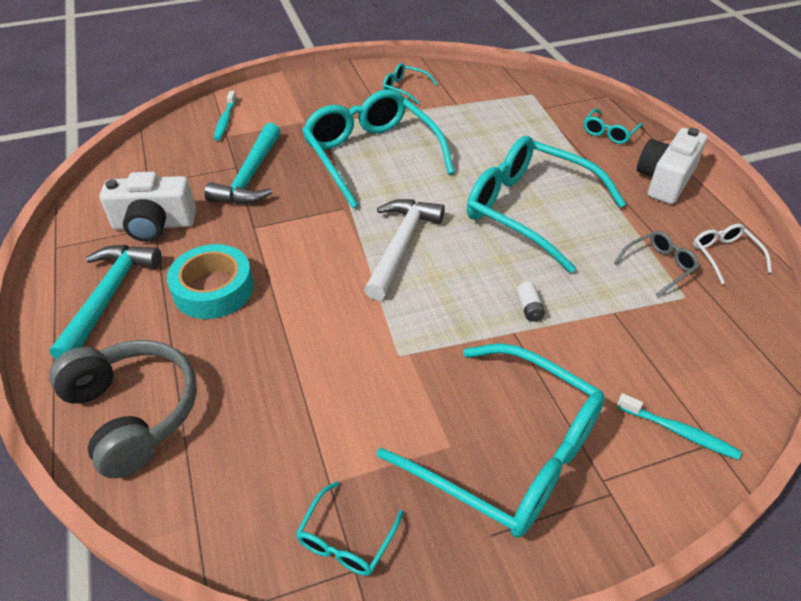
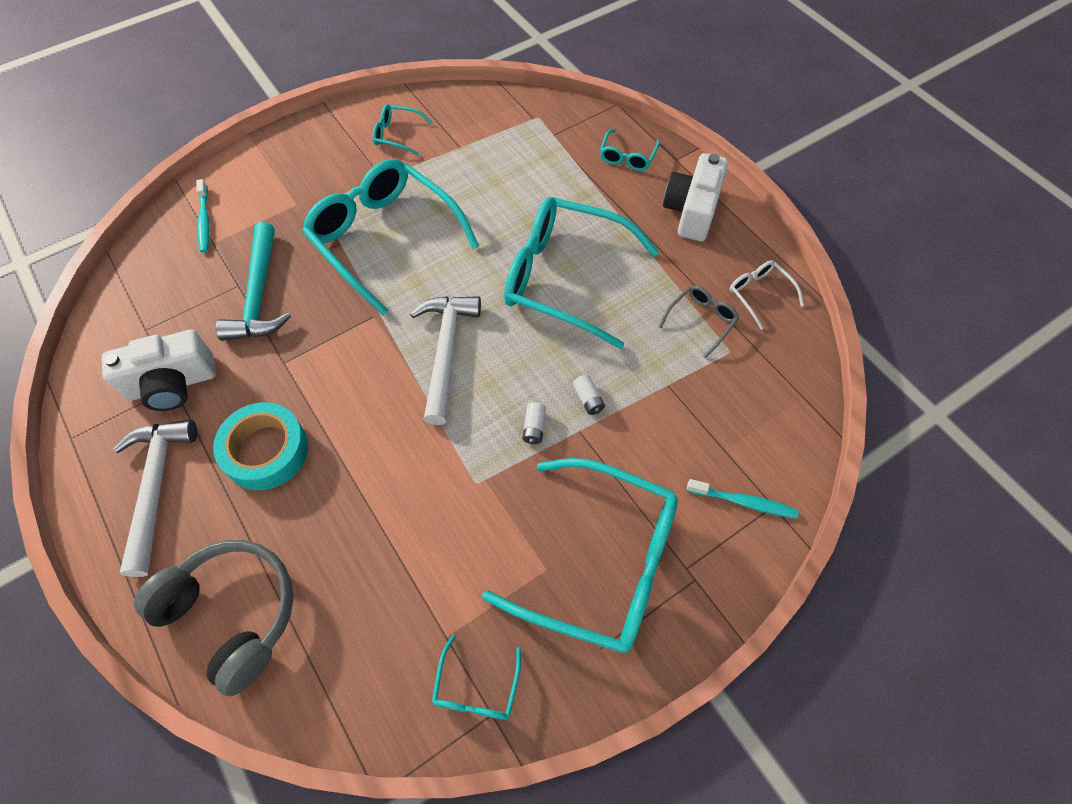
camera: 15 degrees left, 15 degrees up
(108, 297) = (156, 487): turquoise hammer -> white hammer
(469, 321) = (534, 427): none -> white battery

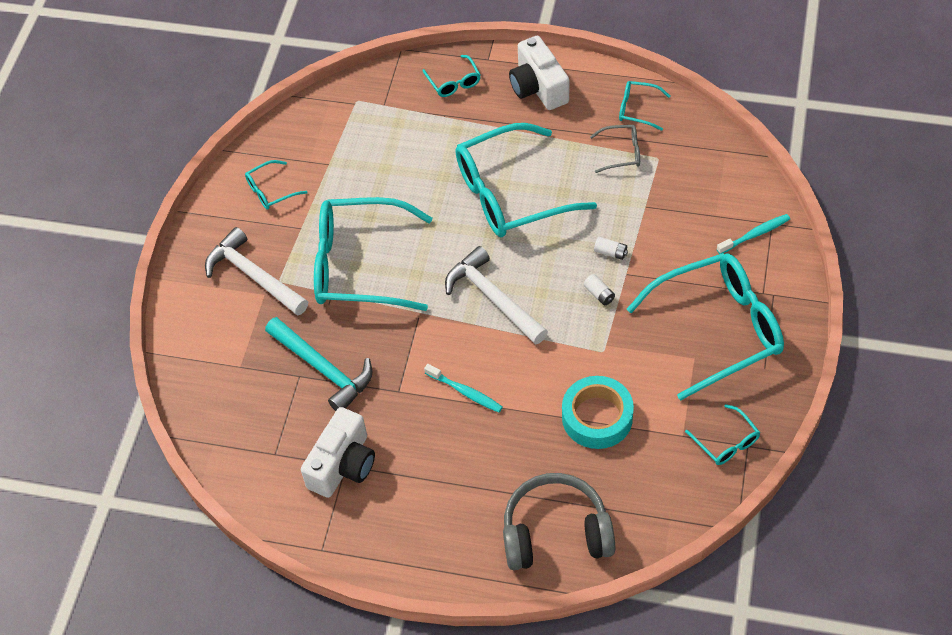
camera: 40 degrees left, 5 degrees down
(156, 487) = (418, 522): white hammer -> white hammer (254, 276)
(204, 221) = (212, 359): turquoise toothbrush -> turquoise toothbrush (465, 392)
(266, 451) = (458, 444): turquoise tape -> turquoise tape (597, 417)
(701, 320) = (622, 153): grey glasses -> grey glasses turned 90 degrees clockwise
(759, 294) = (637, 109): white glasses -> turquoise glasses

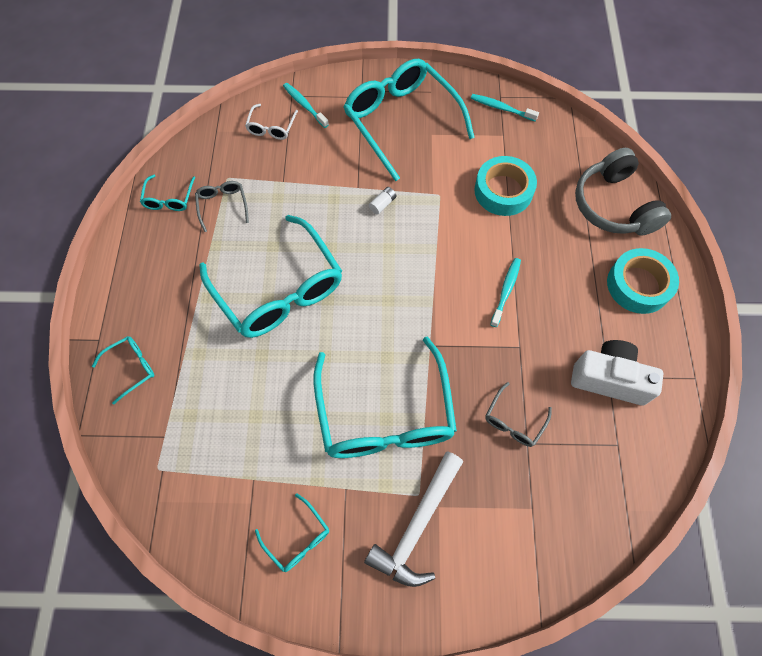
camera: 105 degrees left, 10 degrees up
(323, 369) = (513, 421): turquoise hammer -> grey glasses
(443, 527) = (638, 285): none -> turquoise tape
(493, 298) = (402, 285): white hammer -> none
(538, 87) = (140, 285): white camera -> none
(610, 252) = (337, 201): white battery -> none
(723, 200) = (271, 128): none -> white glasses
(727, 442) = (501, 108): turquoise glasses -> turquoise toothbrush

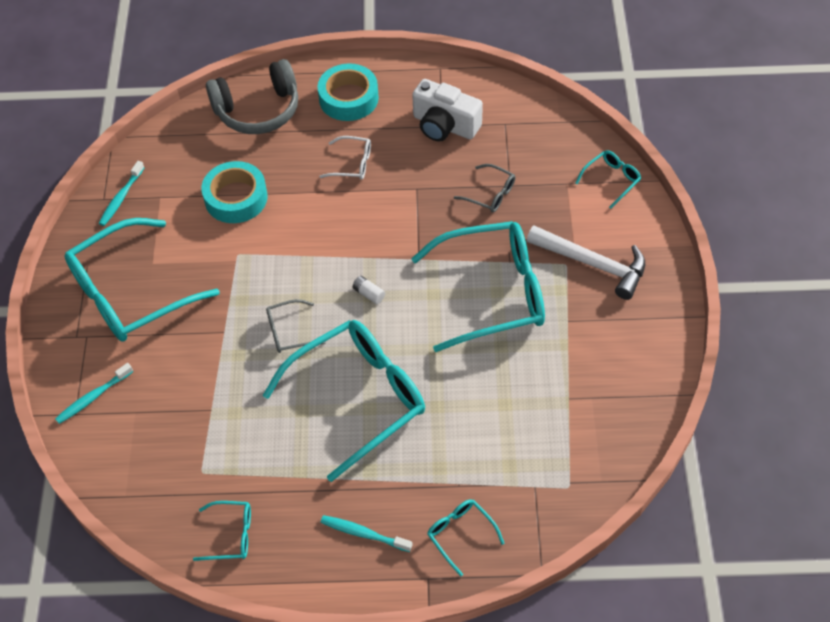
camera: 90 degrees left, 10 degrees down
(222, 205) = (243, 471): grey glasses -> grey glasses (288, 332)
(271, 128) = (127, 431): white glasses -> white glasses (353, 164)
(298, 539) = (618, 355): turquoise glasses -> turquoise glasses (612, 180)
(382, 204) = (248, 306): white battery -> white battery (369, 294)
(506, 291) = (357, 198): turquoise toothbrush -> turquoise toothbrush (364, 534)
(609, 379) = (444, 125): white camera -> white camera turned 75 degrees counterclockwise

